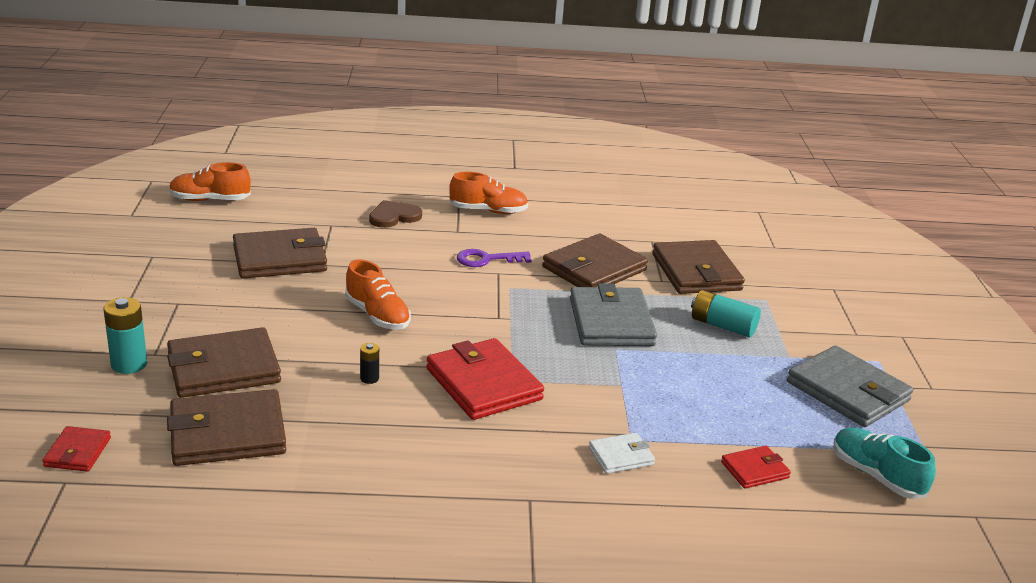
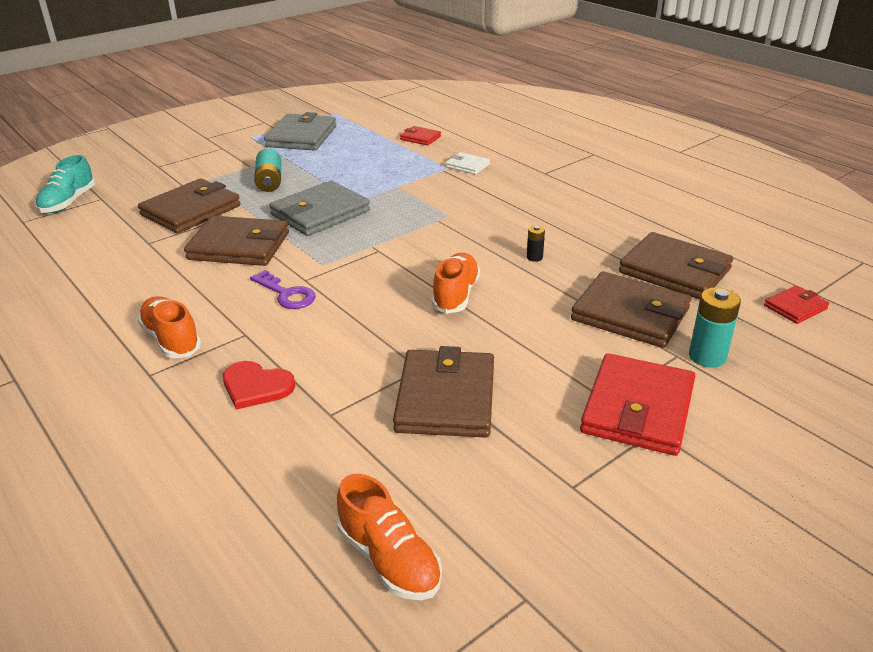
camera: 125 degrees left, 5 degrees up
(280, 258) = (445, 398): brown wallet -> brown wallet turned 60 degrees clockwise
(394, 216) = (256, 386): brown heart -> red heart
(483, 384) = (470, 221): red wallet -> red wallet (638, 409)
(876, 476) = (377, 117): turquoise shoe -> turquoise shoe (68, 202)

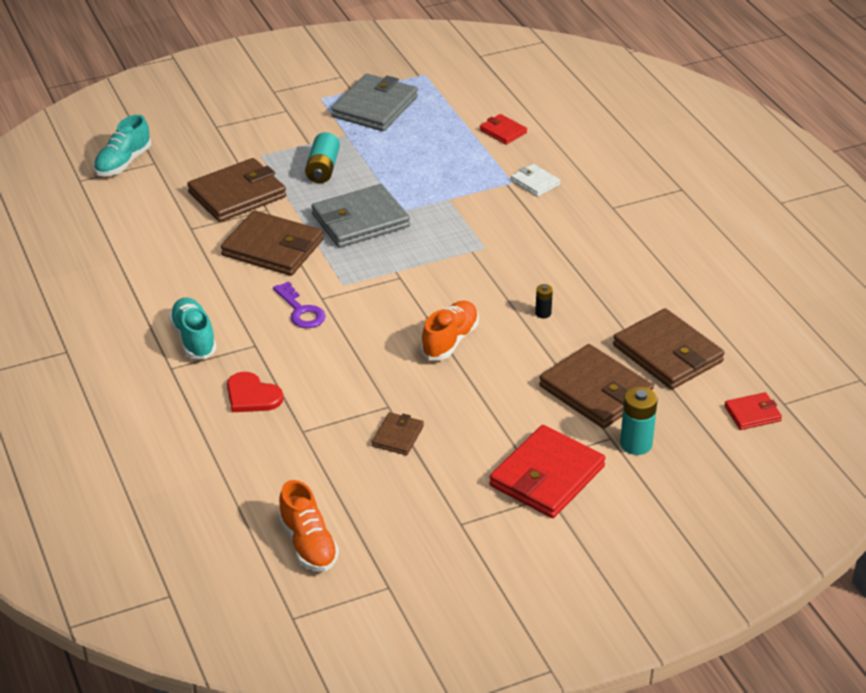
camera: 15 degrees right, 5 degrees up
(171, 339) = (194, 338): orange shoe -> turquoise shoe
(445, 398) = (397, 436): brown wallet -> brown wallet, size x0.50

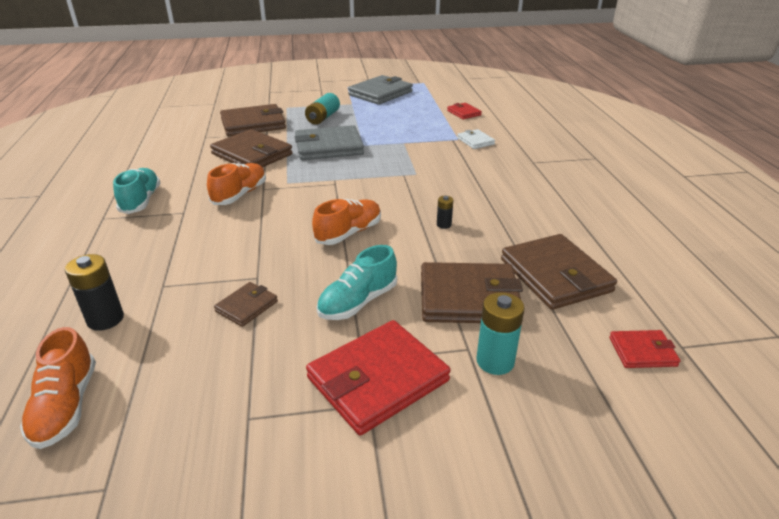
camera: 15 degrees right, 5 degrees down
(123, 163) = (195, 101): turquoise shoe -> turquoise shoe (358, 302)
(252, 396) = (146, 249): red heart -> none
(276, 472) = (105, 319): none -> black battery
(301, 311) = (240, 194): purple key -> orange shoe
(596, 391) = (469, 298): brown wallet -> brown wallet turned 60 degrees counterclockwise

